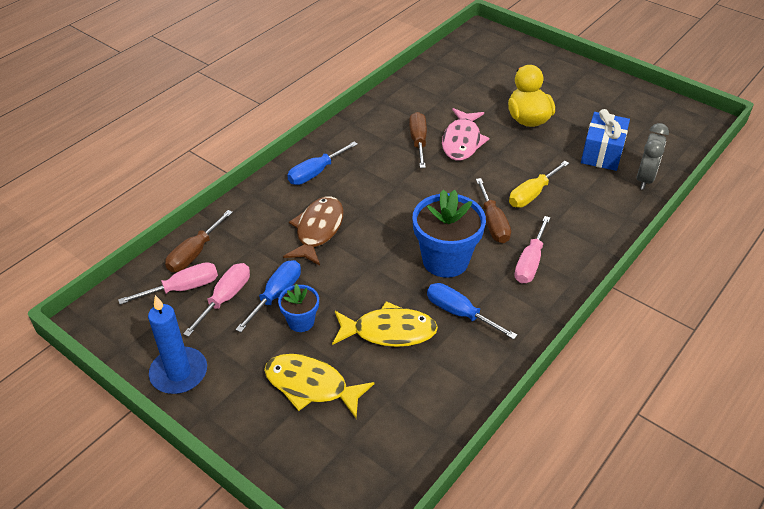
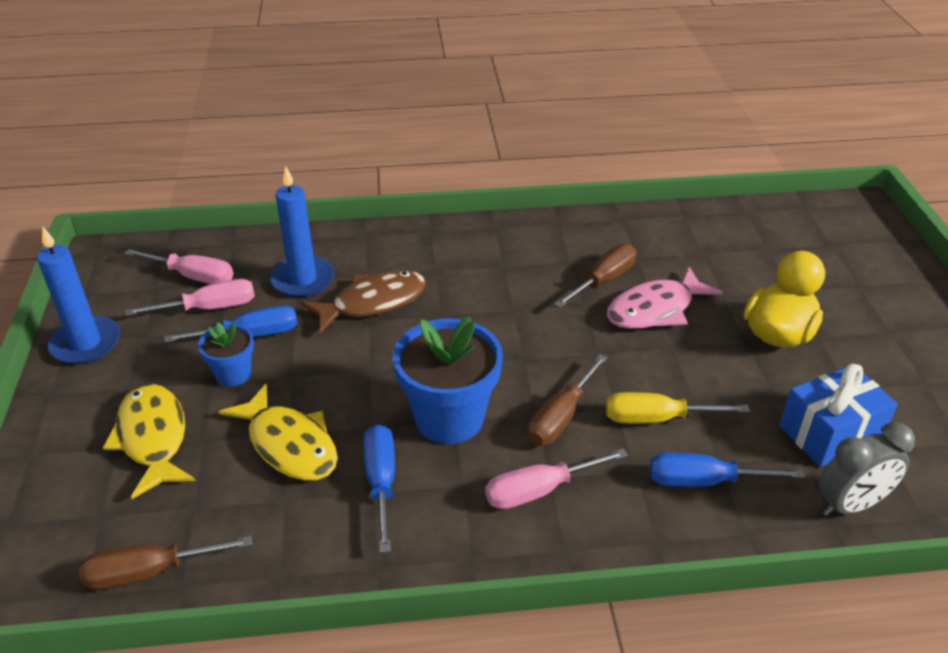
camera: 45 degrees right, 5 degrees down
(194, 253) = (245, 253): brown screwdriver -> brown screwdriver (149, 572)
(257, 244) = (303, 280): none -> blue candle
(315, 173) = (451, 249): blue screwdriver -> blue screwdriver (704, 481)

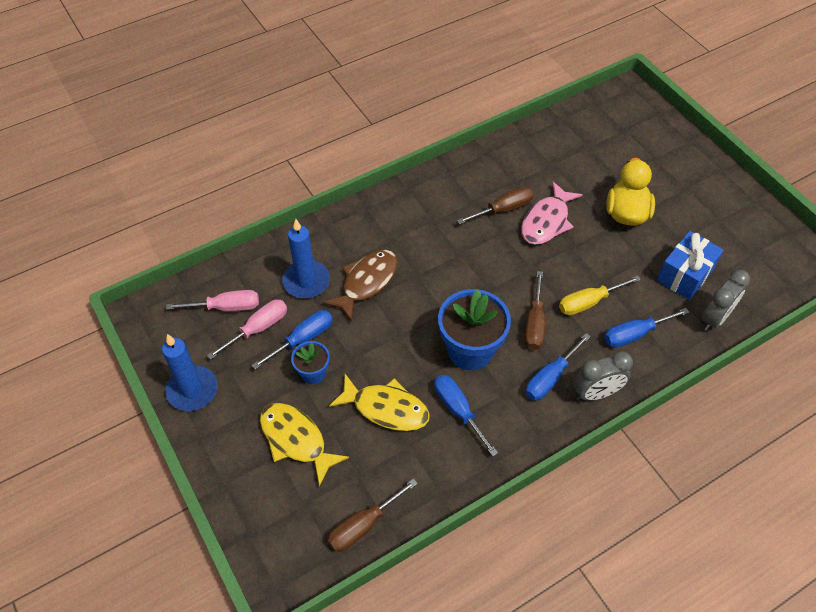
camera: 25 degrees left, 15 degrees up
(539, 490) = (550, 378): pink screwdriver -> blue screwdriver
(595, 536) = (596, 393): none -> grey clock
(603, 280) = (503, 209): brown screwdriver -> brown screwdriver turned 45 degrees clockwise

